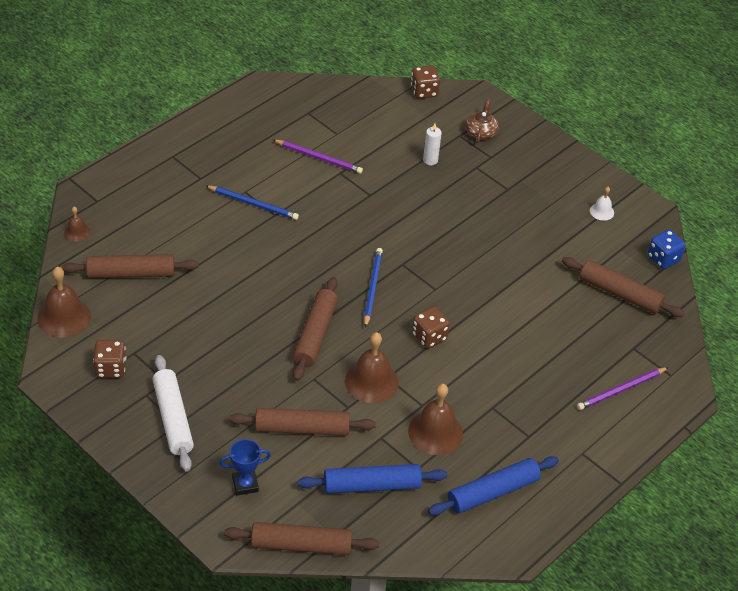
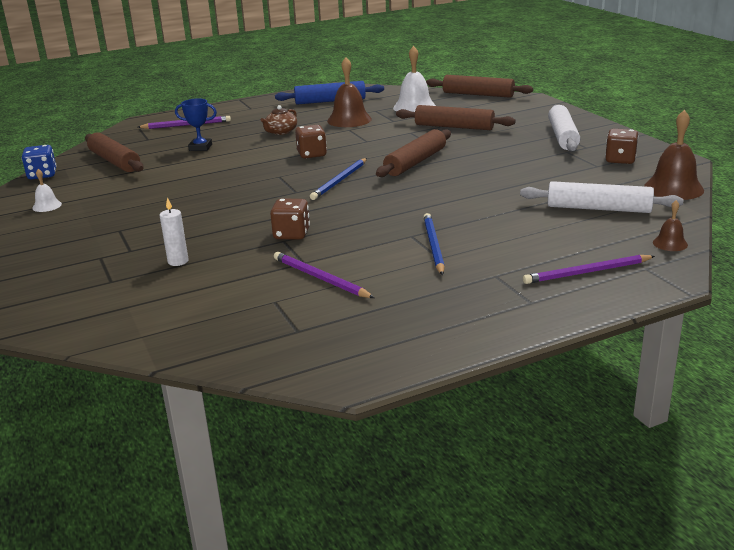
camera: 155 degrees left, 20 degrees down
(131, 273) = (598, 208): brown rolling pin -> white rolling pin
(138, 190) = (587, 272): none -> purple pencil
(245, 484) = (510, 112): blue trophy -> blue trophy (200, 147)
(253, 204) = (433, 246): blue pencil -> blue pencil turned 45 degrees clockwise
(371, 381) = (381, 140): brown bell -> none
(371, 485) = (414, 107): blue rolling pin -> white bell
(424, 91) = (96, 336): brown dice -> brown dice (291, 234)
(481, 132) = (79, 281): brown teapot -> brown teapot (281, 132)

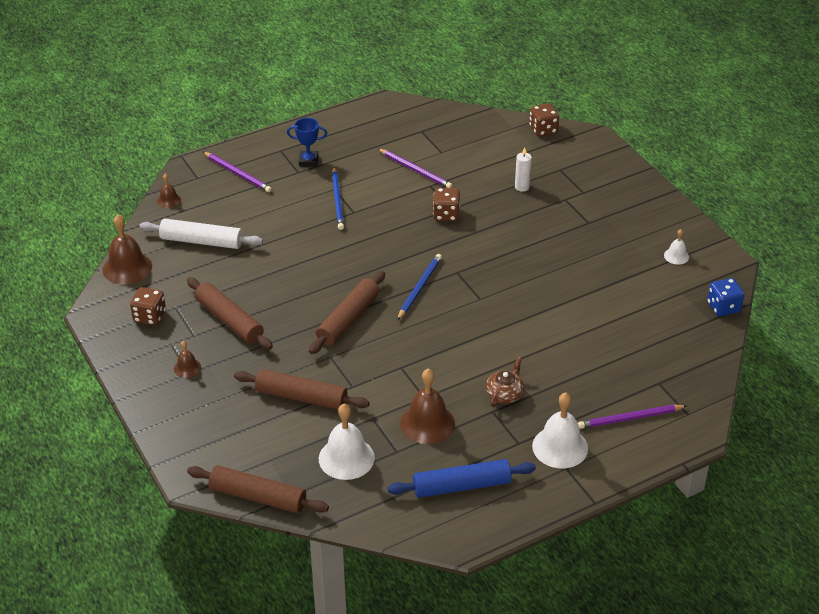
camera: 175 degrees right, 15 degrees up
(114, 161) = (665, 332): brown rolling pin -> brown rolling pin (229, 320)
(200, 147) = (585, 359): blue trophy -> blue trophy (308, 161)
(250, 114) = (560, 447): none -> white bell
(312, 154) = (456, 339): brown dice -> brown dice (543, 130)
(562, 136) = (187, 367): white rolling pin -> brown bell
(587, 272) = (237, 174): purple pencil -> purple pencil turned 60 degrees clockwise

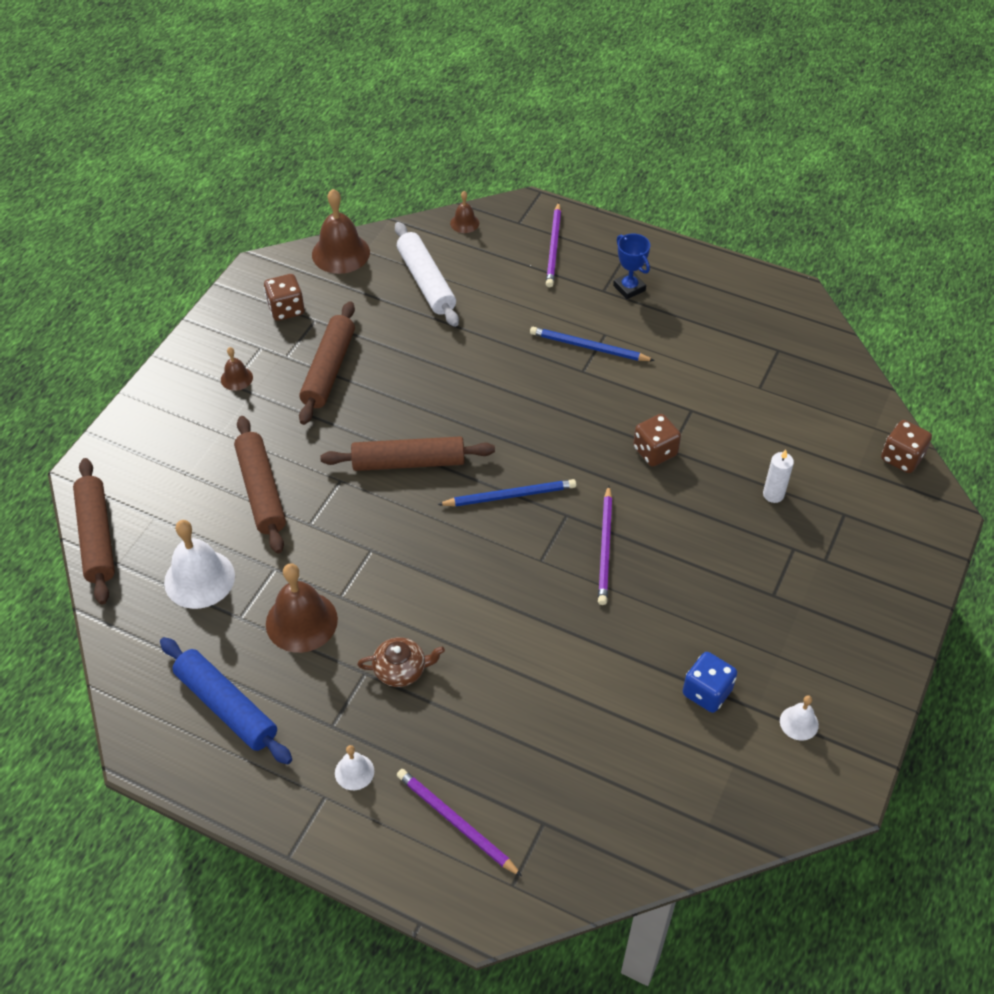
camera: 55 degrees right, 10 degrees up
(337, 200) = (588, 347): blue pencil -> blue pencil turned 60 degrees clockwise
(415, 170) = (704, 383): purple pencil -> purple pencil (605, 548)
(560, 447) = (354, 772): white bell -> white bell, size x0.51
(723, 307) = (747, 828): blue dice -> blue dice (707, 692)

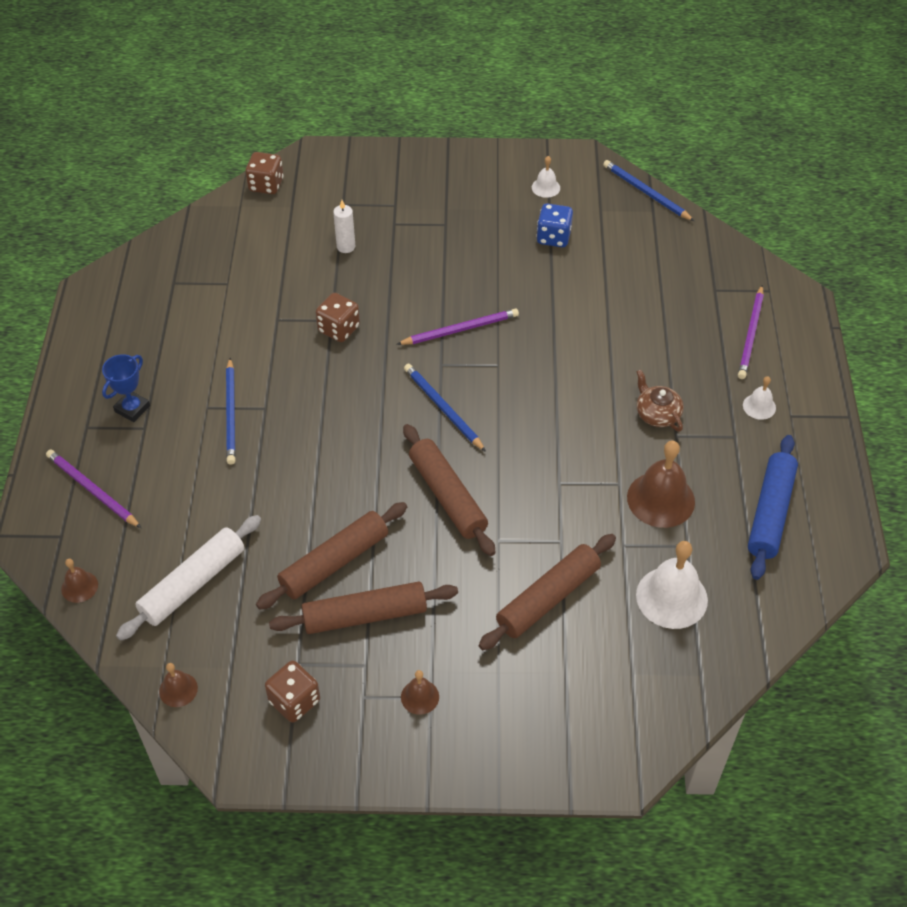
camera: 115 degrees left, 0 degrees up
(96, 537) = (685, 712): brown rolling pin -> brown rolling pin (334, 562)
(340, 253) = (178, 689): brown bell -> brown bell, size x0.51
(553, 247) = (92, 490): purple pencil -> purple pencil turned 120 degrees counterclockwise
(746, 833) = (646, 192): none -> blue pencil

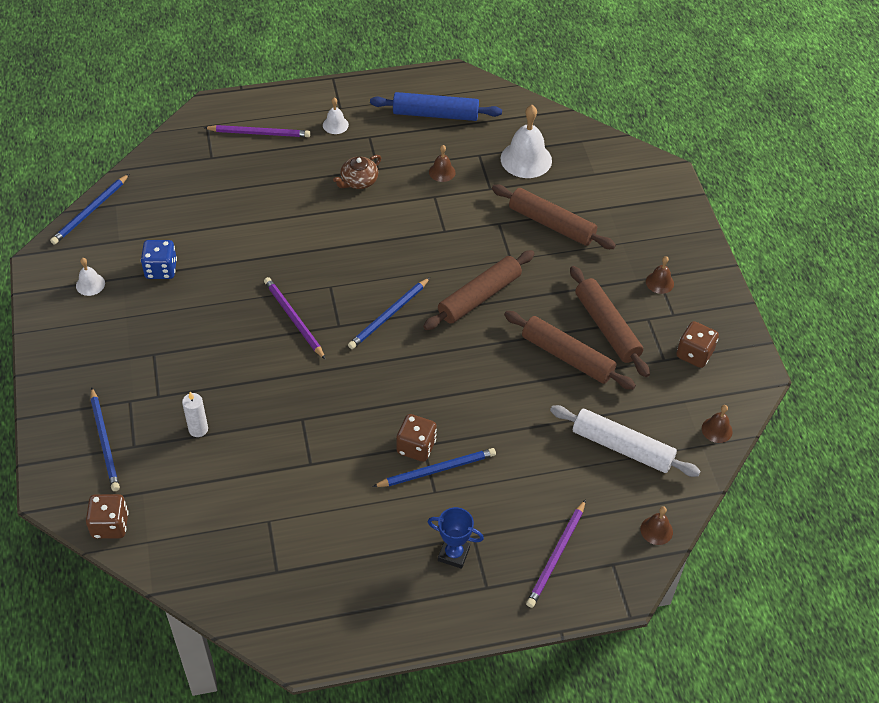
camera: 105 degrees left, 0 degrees up
(339, 329) = (312, 410): brown dice -> brown dice (416, 447)
(354, 187) = (105, 441): none -> blue pencil
(660, 499) = (442, 172): brown bell -> brown bell, size x0.51

